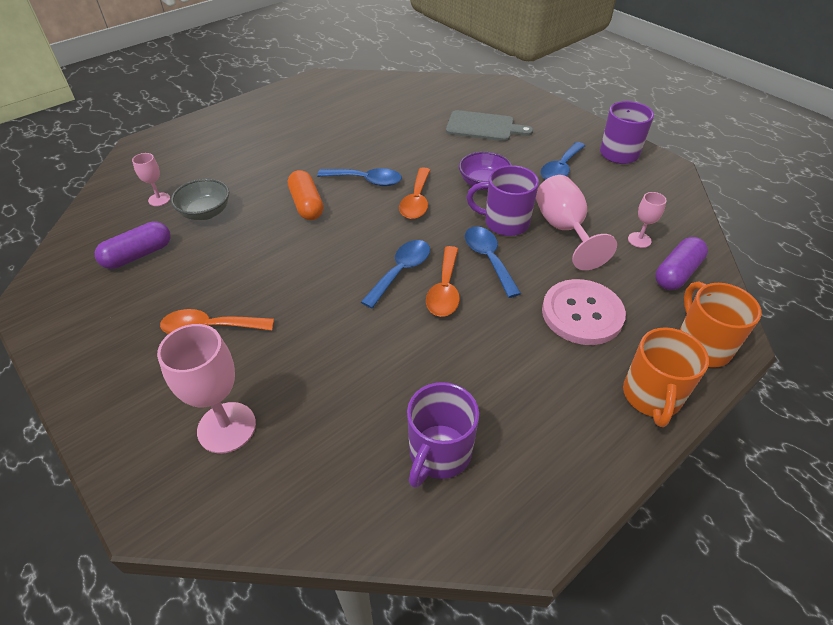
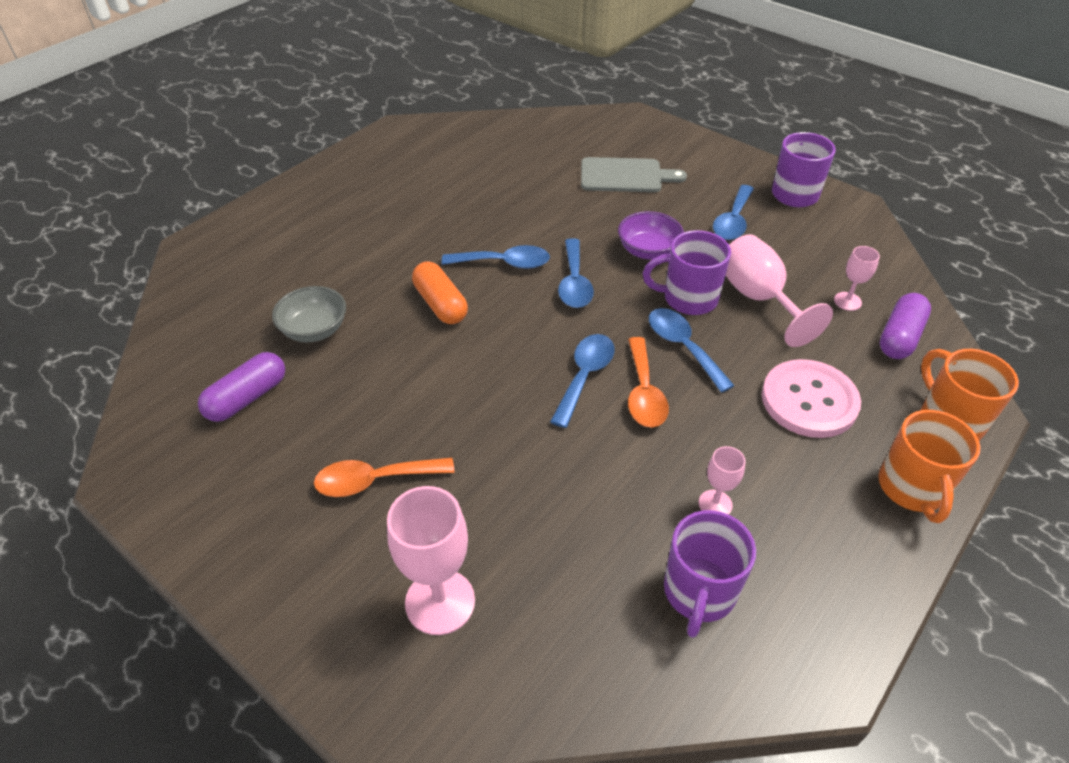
camera: 10 degrees left, 0 degrees up
(159, 199) = (247, 319): pink goblet -> pink goblet (715, 504)
(416, 201) = (574, 283): orange spoon -> blue spoon

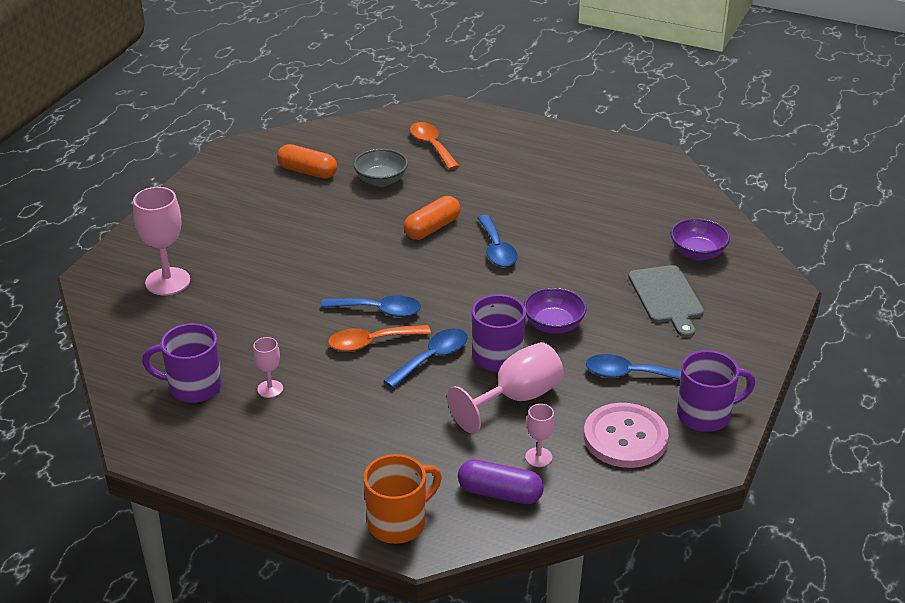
camera: 75 degrees right, 10 degrees down
(247, 398) = (307, 171): purple capsule -> orange capsule
(375, 480) = (252, 237): orange spoon -> orange spoon (431, 146)
(564, 144) = (697, 253): none -> purple bowl
(574, 283) = (488, 289): blue spoon -> none
(809, 400) = (394, 434): pink button -> pink button (625, 438)
(912, 488) = (312, 496): orange mug -> none

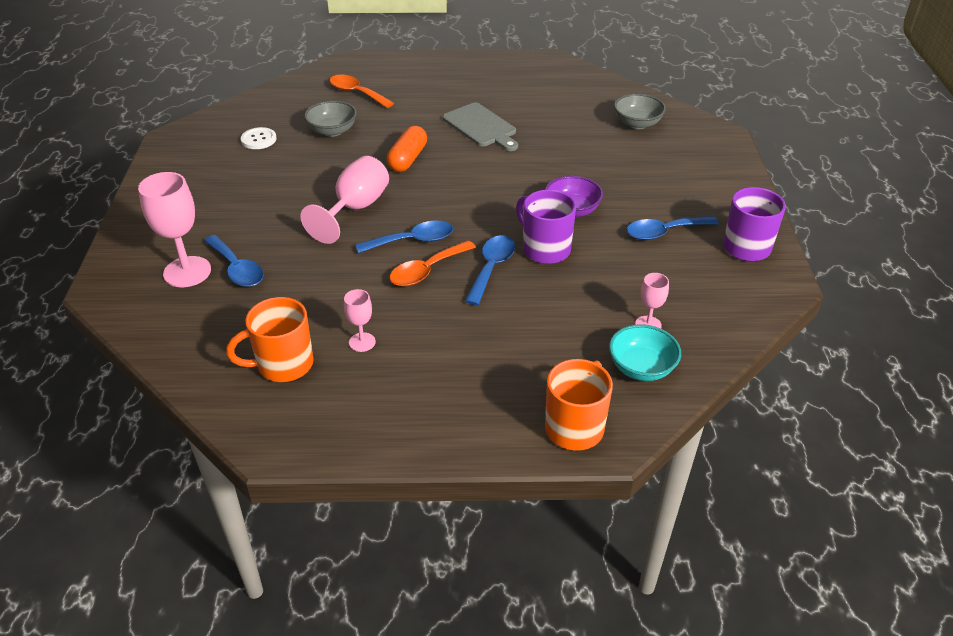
camera: 25 degrees left, 5 degrees up
(193, 387) = (283, 365): purple mug -> orange mug
(307, 171) = (258, 139): orange capsule -> white button
(496, 249) = (476, 162): blue spoon -> blue spoon (237, 269)
(500, 493) = (641, 368): purple capsule -> turquoise bowl
(516, 398) = (590, 280): pink goblet -> pink goblet (355, 209)
(625, 438) = (703, 285): pink button -> none
(666, 297) = (642, 163): grey cutting board -> grey cutting board (481, 127)
(697, 253) = (637, 123): purple bowl -> grey bowl

